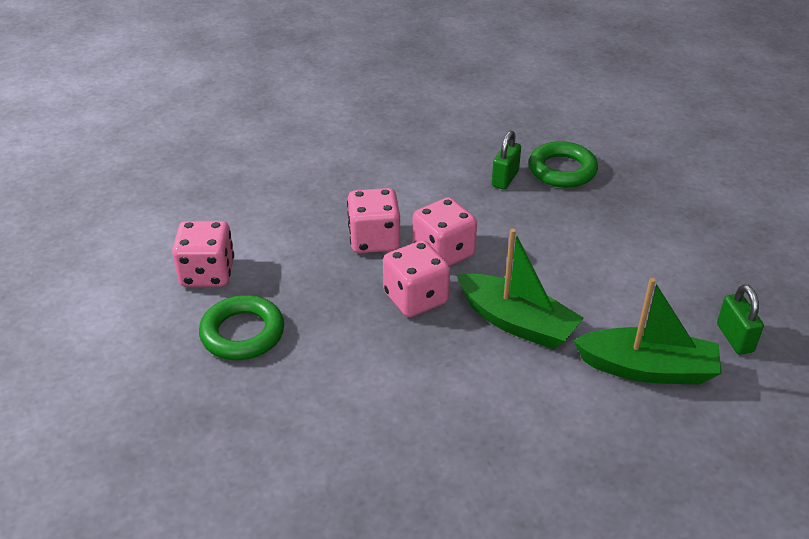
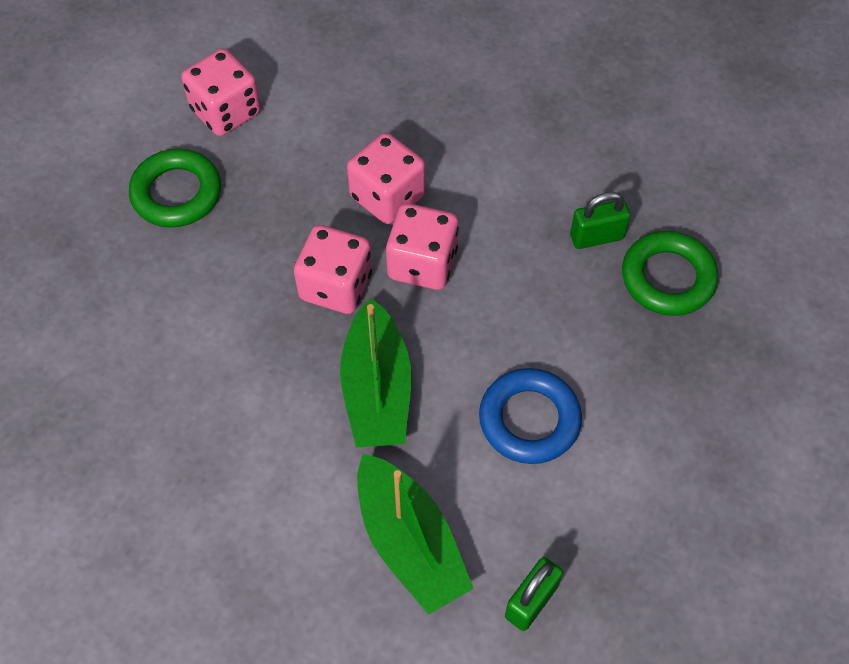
camera: 50 degrees right, 20 degrees up
(605, 271) = (529, 420): none -> blue ring

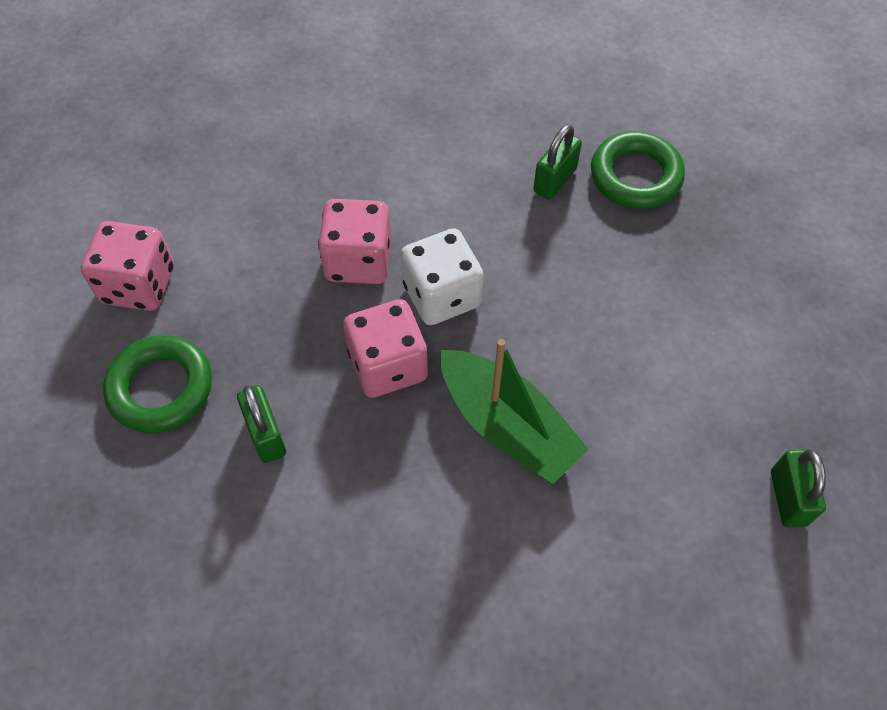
camera: 40 degrees left, 0 degrees up
(212, 274) = (266, 435): none -> green padlock
(410, 543) = (656, 529): green boat -> none
(422, 264) = (442, 295): pink dice -> white dice
(529, 420) = (646, 357): blue ring -> none

